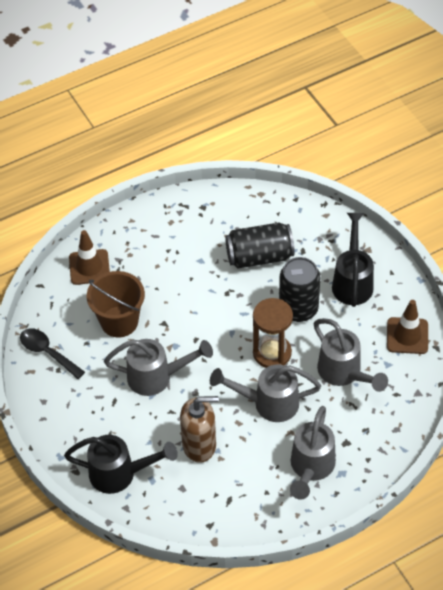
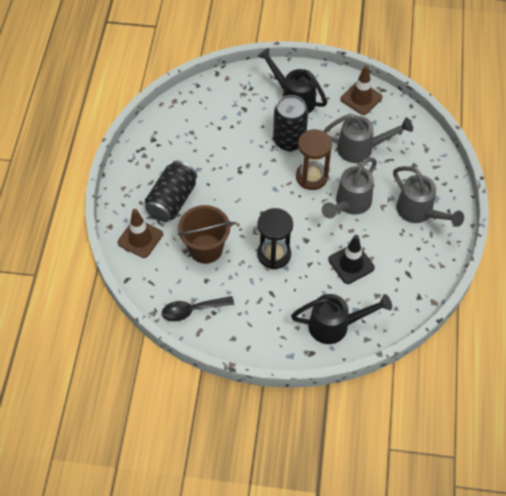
camera: 55 degrees left, 5 degrees up
(120, 474) = (336, 325): black watering can -> black watering can turned 45 degrees clockwise
(157, 377) = (274, 254): grey watering can -> black hourglass
(199, 445) = (351, 264): brown soap dispenser -> black traffic cone
(259, 256) = (226, 134): black can -> black can (172, 200)

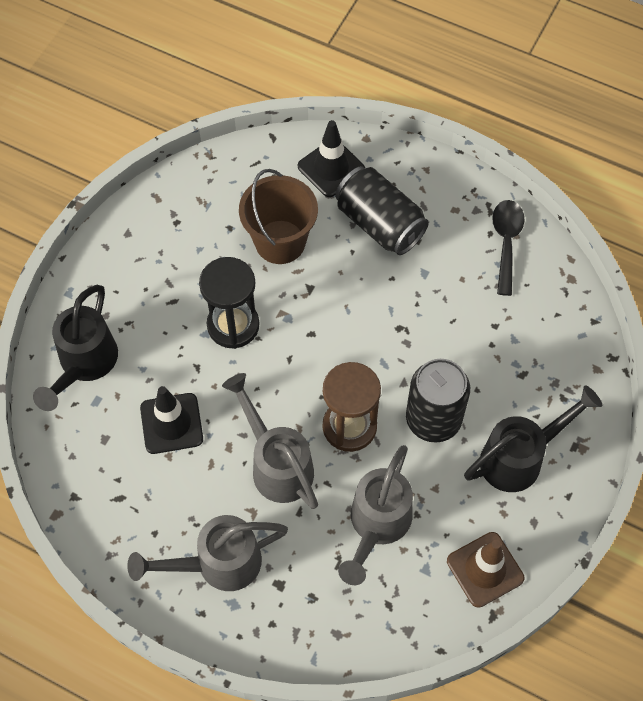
camera: 110 degrees right, 5 degrees up
(140, 238) = (331, 168): brown traffic cone -> black traffic cone
(192, 310) = (191, 199): black spoon -> black spoon (506, 243)

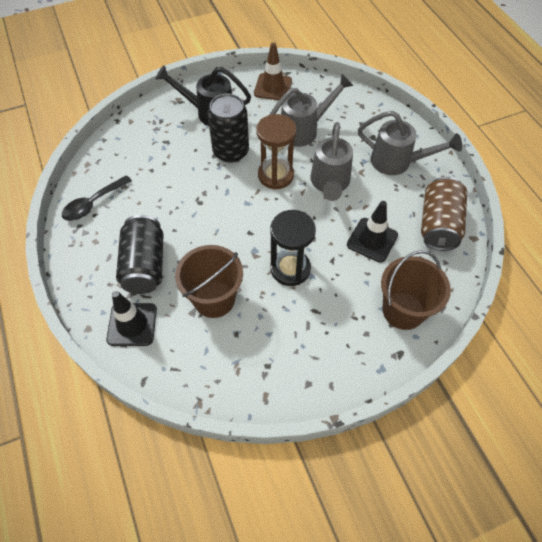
camera: 140 degrees left, 5 degrees down
(84, 365) = (403, 310): black watering can -> brown bucket
(108, 502) = (438, 225): none -> brown can

